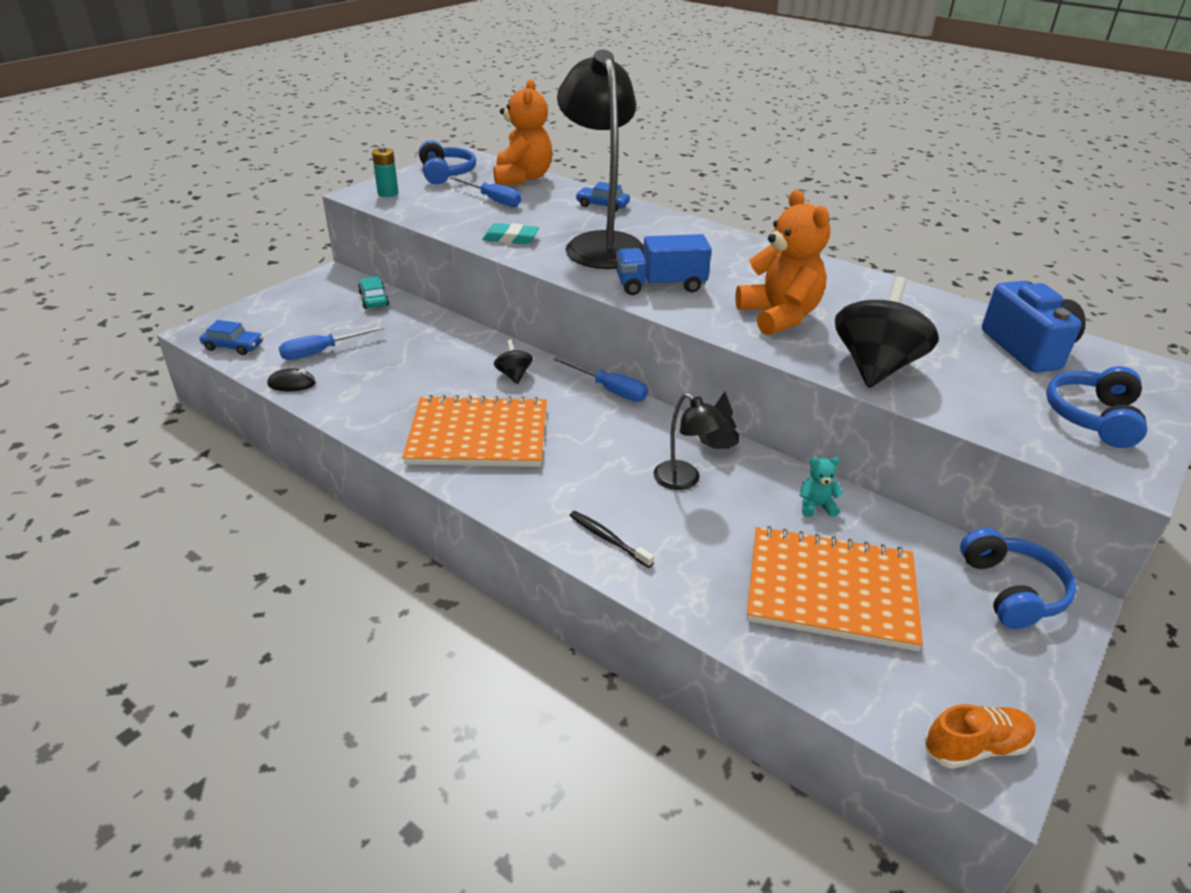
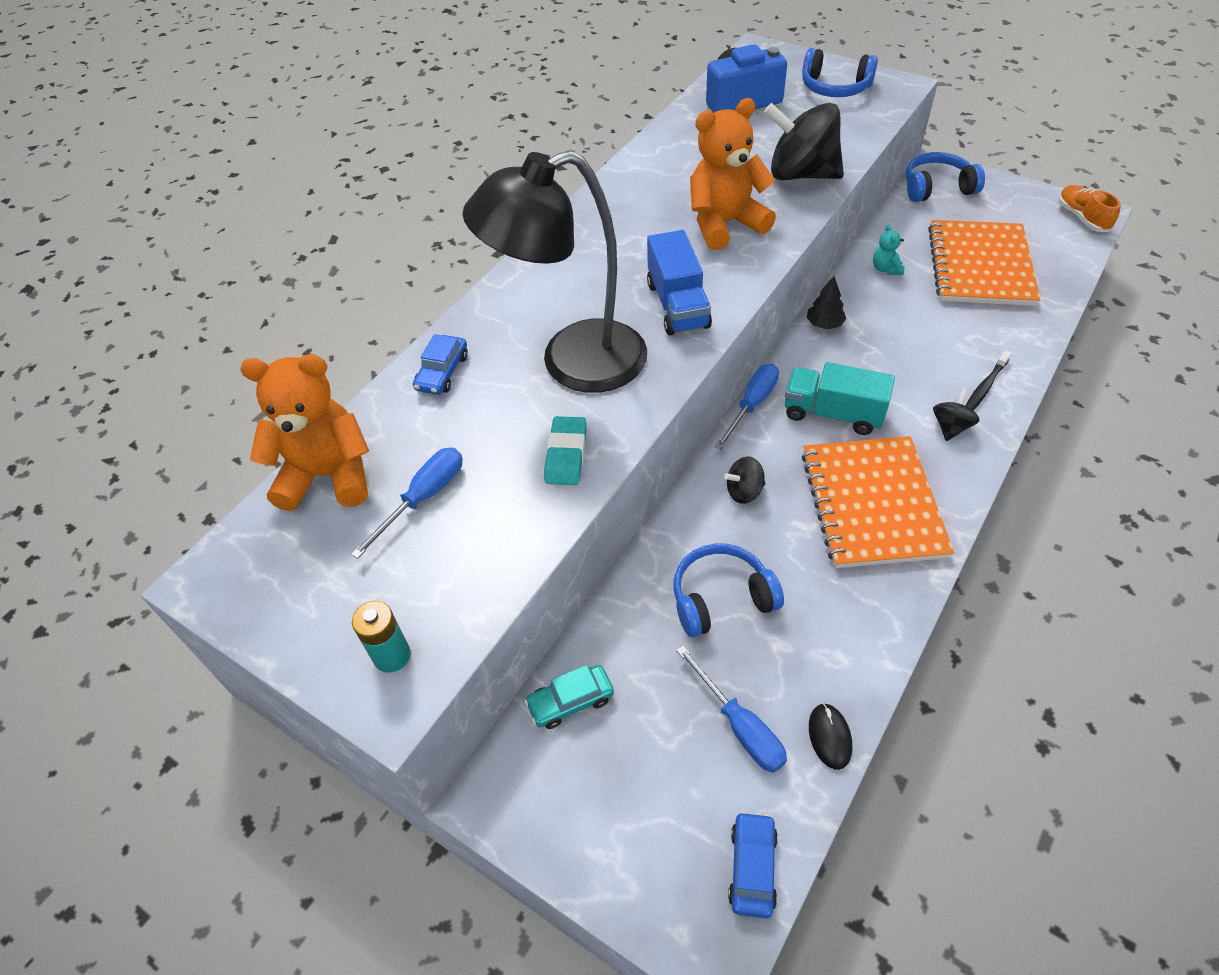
camera: 90 degrees left, 15 degrees up
(446, 173) = (297, 587): blue headphones -> blue headphones (721, 598)
(555, 501) = (950, 427): none -> black spinning top
(590, 431) = (833, 413): none -> turquoise truck
(684, 481) = (885, 344): black lamp -> none

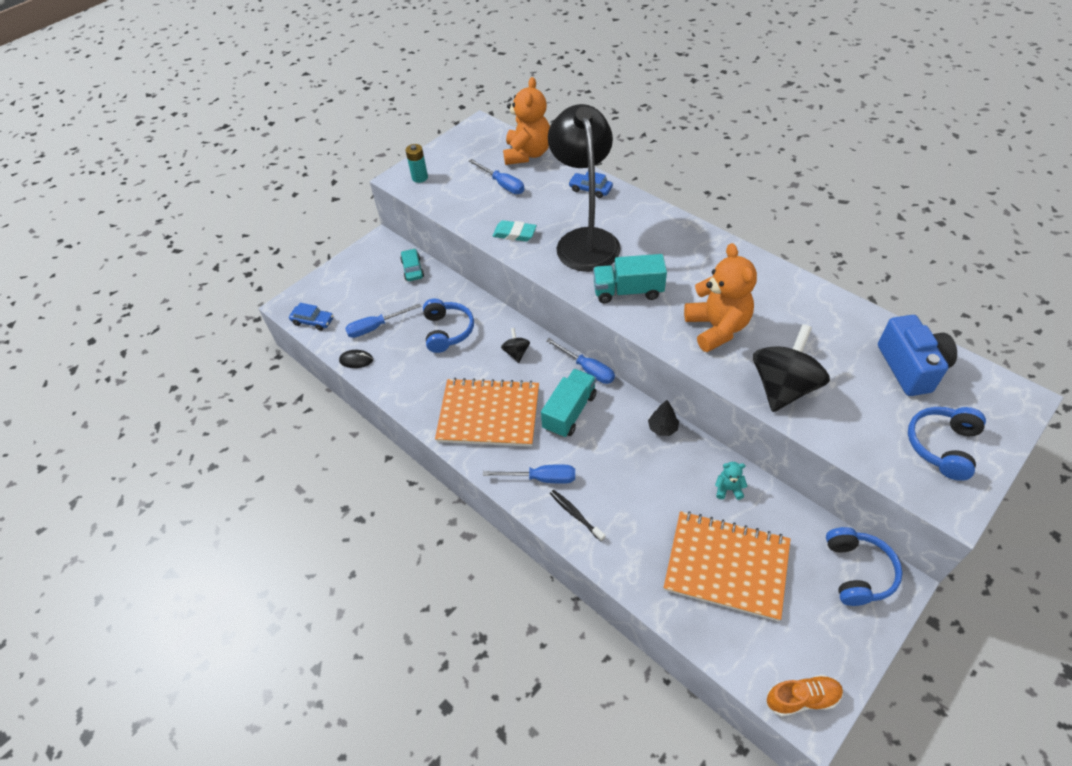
camera: 100 degrees right, 0 degrees up
(677, 305) = (628, 291): blue truck -> turquoise truck
(950, 427) = (541, 478): black spinning top -> blue screwdriver

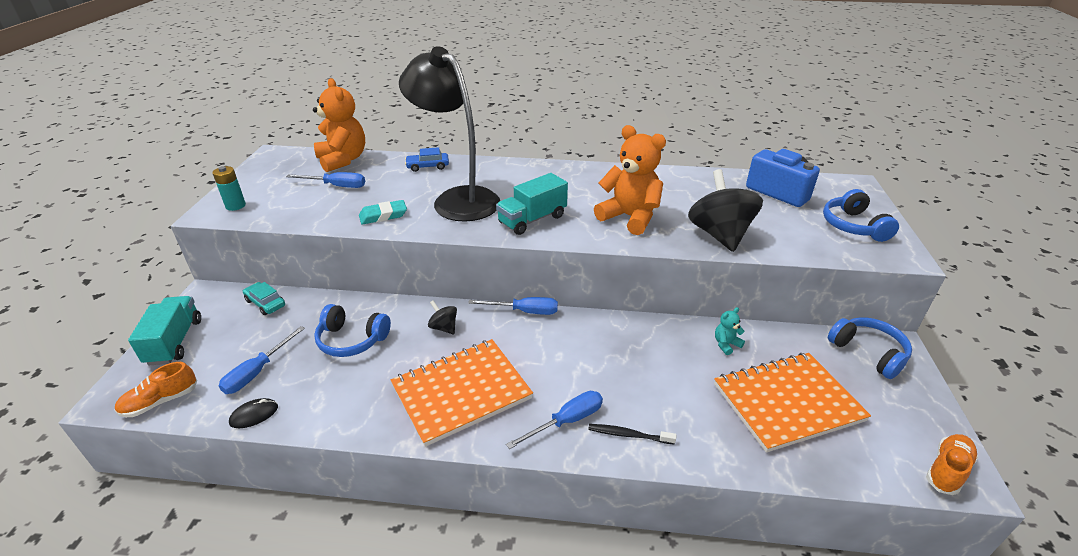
camera: 40 degrees left, 15 degrees down
(313, 321) = (160, 401): blue car -> orange shoe
(447, 331) = (352, 340): blue headphones -> blue headphones turned 150 degrees clockwise
(569, 412) = (540, 352): turquoise truck -> turquoise truck (175, 342)
(662, 428) = (631, 326): black tree -> none

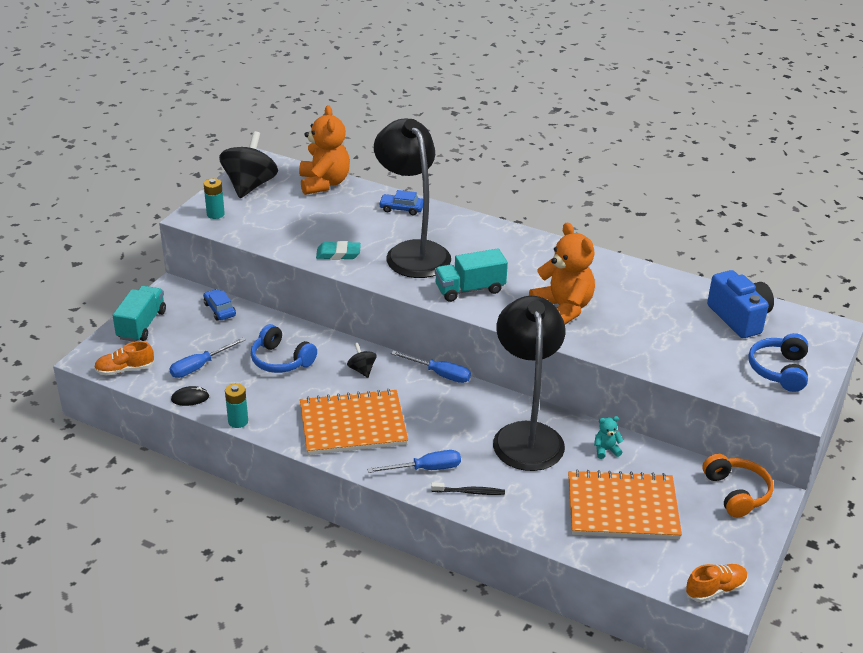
camera: 20 degrees right, 0 degrees up
(265, 303) = (220, 310): turquoise car -> blue car
(323, 428) = (238, 421): none -> turquoise battery
(336, 186) = (308, 212): blue screwdriver -> none
(628, 435) = (469, 492): black toothbrush -> black toothbrush turned 150 degrees clockwise
(644, 351) = (526, 435): none -> black lamp
(719, 235) = (636, 346): black spinning top -> black spinning top (250, 186)
(868, 353) = (736, 493): blue headphones -> orange headphones

